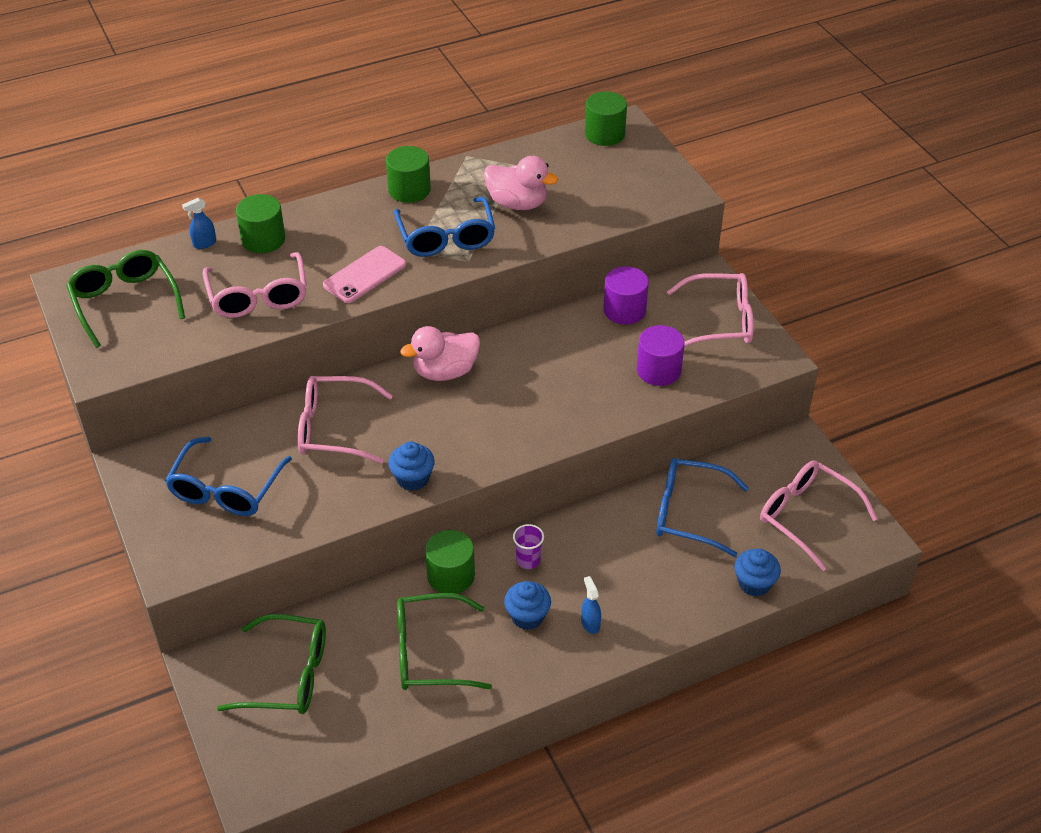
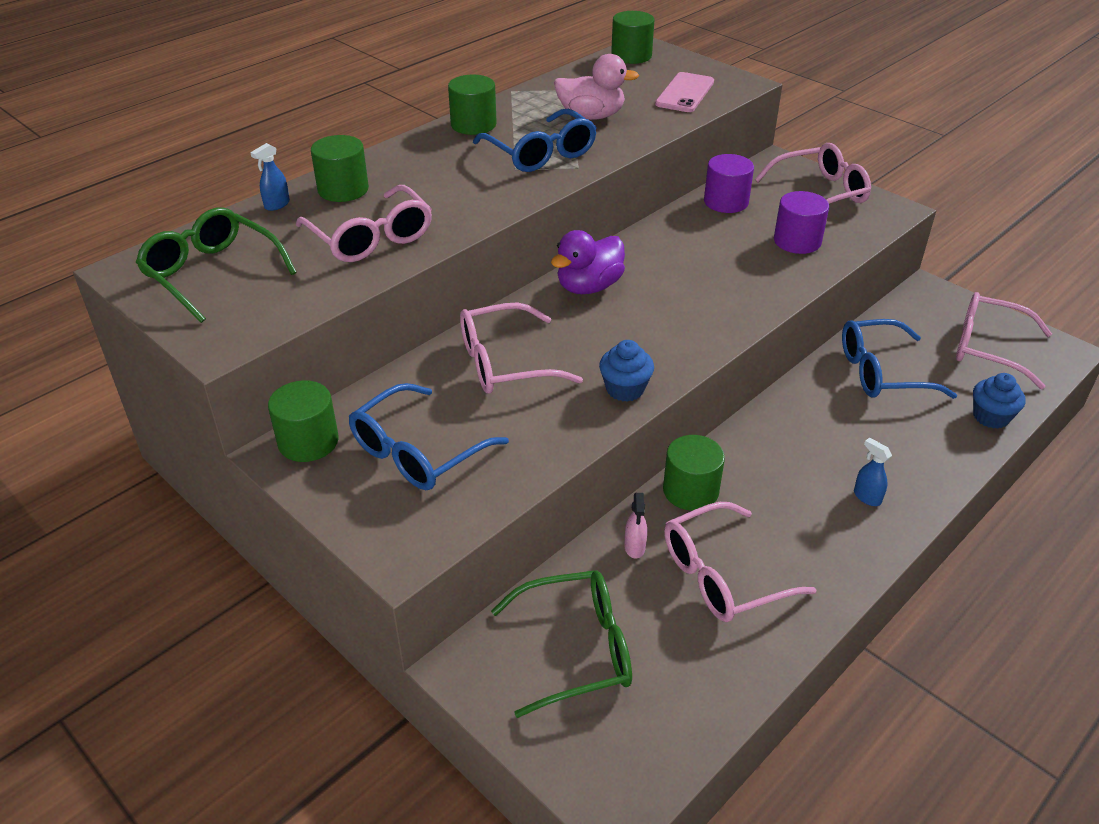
camera: 20 degrees left, 5 degrees down
(154, 458) = (308, 441): none -> green cylinder
(226, 489) = (417, 452): blue glasses -> blue glasses turned 45 degrees clockwise
(365, 275) = (478, 198): pink phone -> pink phone (685, 93)
(377, 609) = (634, 547): none -> pink spray bottle
(429, 653) = (722, 575): green glasses -> pink glasses
(445, 372) = (589, 287): pink duck -> purple duck
(527, 616) = (798, 508): blue cupcake -> none
(528, 560) = (760, 454): purple cup -> none

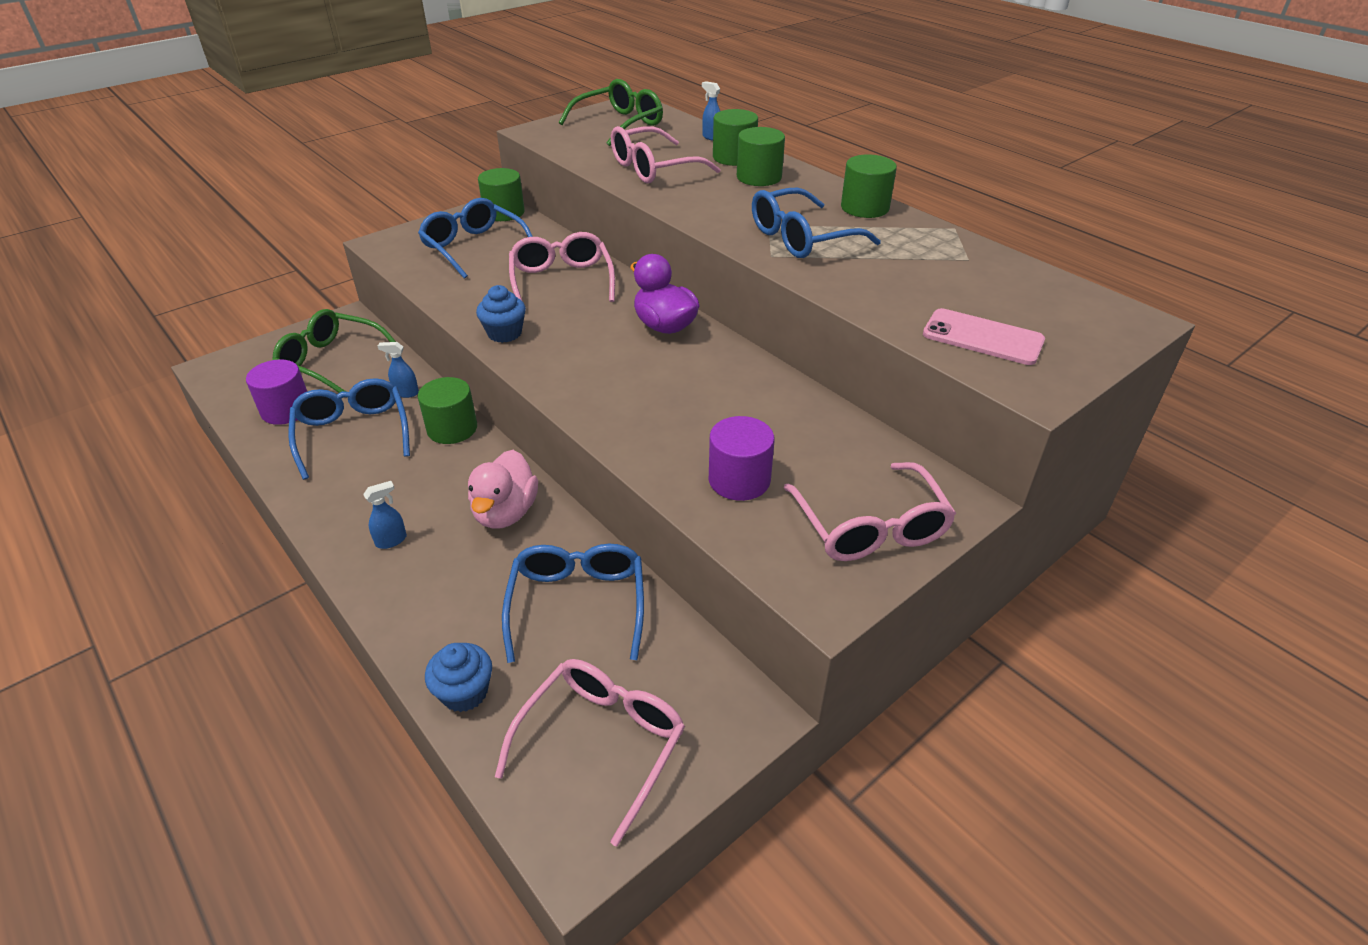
camera: 95 degrees right, 0 degrees up
(577, 649) = (331, 361): green glasses -> green glasses turned 120 degrees clockwise
(591, 116) = (896, 269): pink duck -> pink duck (505, 513)
(631, 56) = (1096, 308): green cylinder -> green cylinder (759, 177)
(634, 547) = (406, 393): pink spray bottle -> blue spray bottle
(722, 575) = (353, 433): pink glasses -> blue glasses
(726, 202) = (837, 434): purple cylinder -> purple cylinder (286, 410)

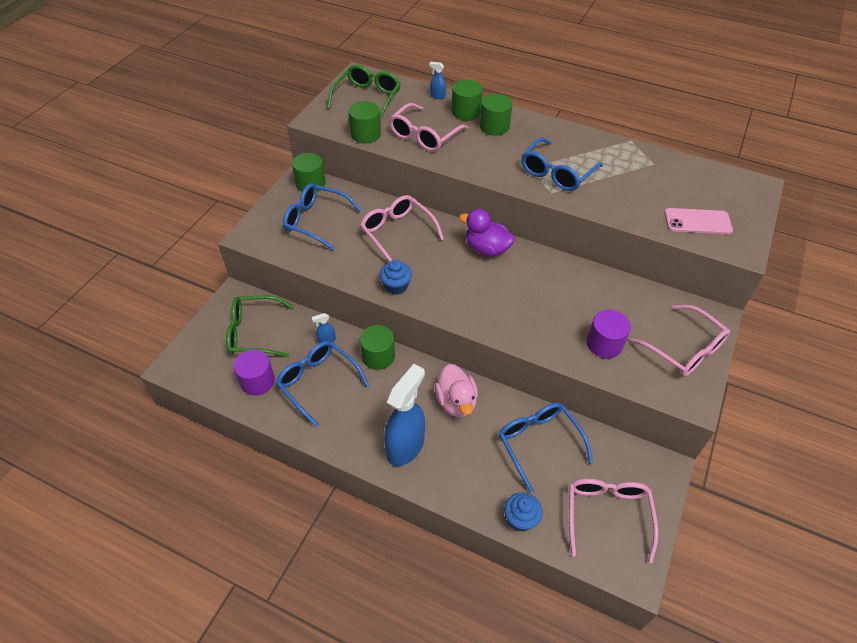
camera: 25 degrees left, 10 degrees up
(391, 540) = (405, 446): blue spray bottle -> blue spray bottle, size x2.44
(864, 208) = (573, 137): green cylinder -> green cylinder (365, 134)

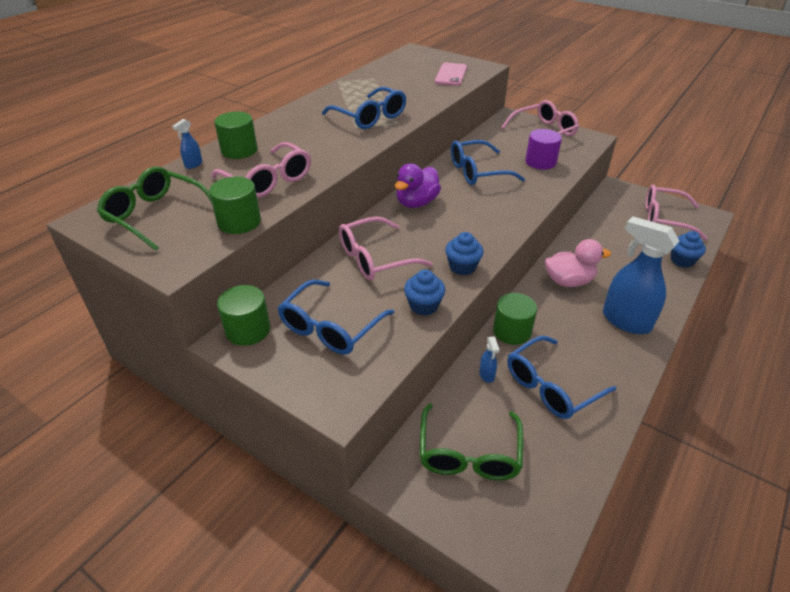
camera: 80 degrees left, 10 degrees down
(257, 381) = (552, 450): purple cylinder -> none
(344, 266) = (423, 306): none -> blue cupcake
(494, 126) = (277, 138): green cylinder -> none
(538, 443) = (606, 240): blue glasses -> blue glasses (477, 172)

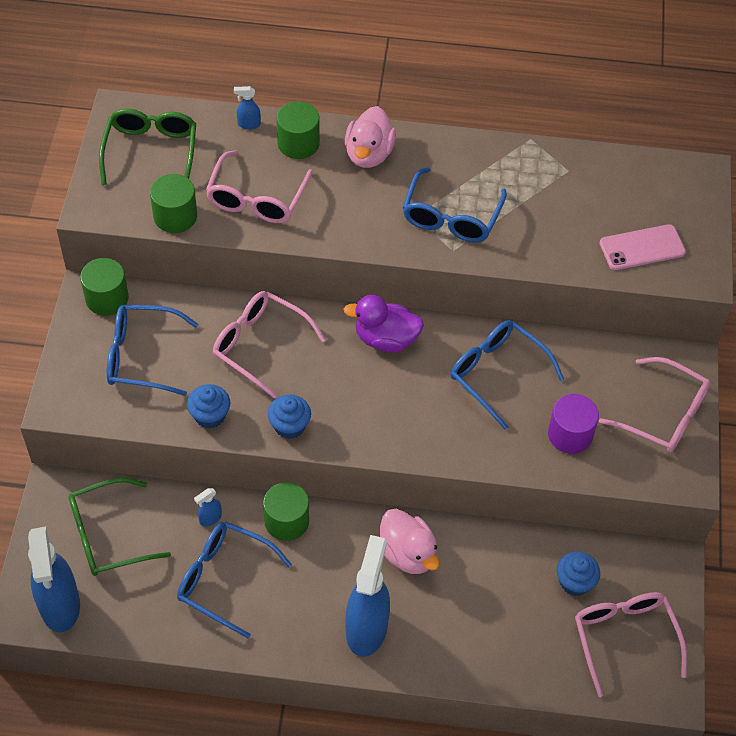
camera: 60 degrees right, 15 degrees up
(284, 129) = (369, 154): none -> pink duck
(533, 524) = (60, 606): none -> blue spray bottle
(682, 260) = (530, 673): blue cupcake -> blue cupcake (575, 582)

